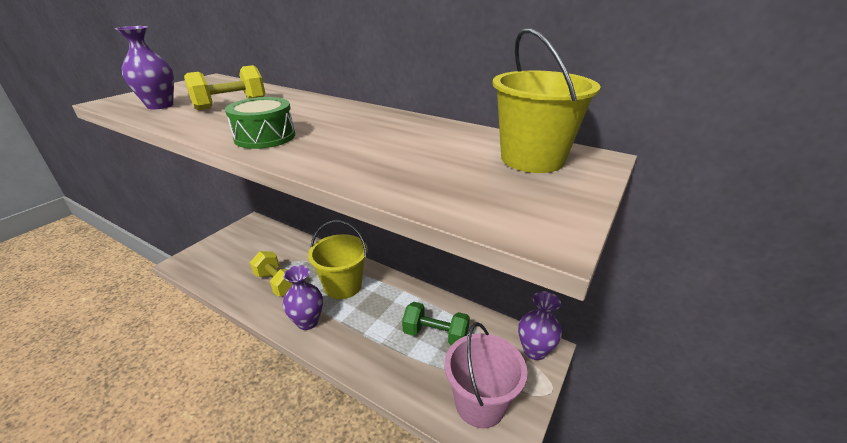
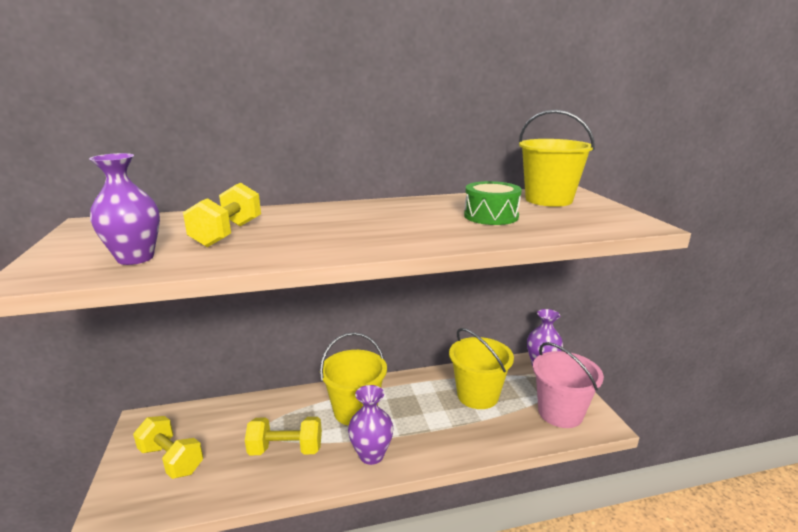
camera: 45 degrees left, 10 degrees down
(232, 252) = (171, 460): none -> yellow dumbbell
(265, 137) = (359, 241): green drum -> green drum (491, 216)
(435, 335) = (477, 395): green dumbbell -> yellow bucket

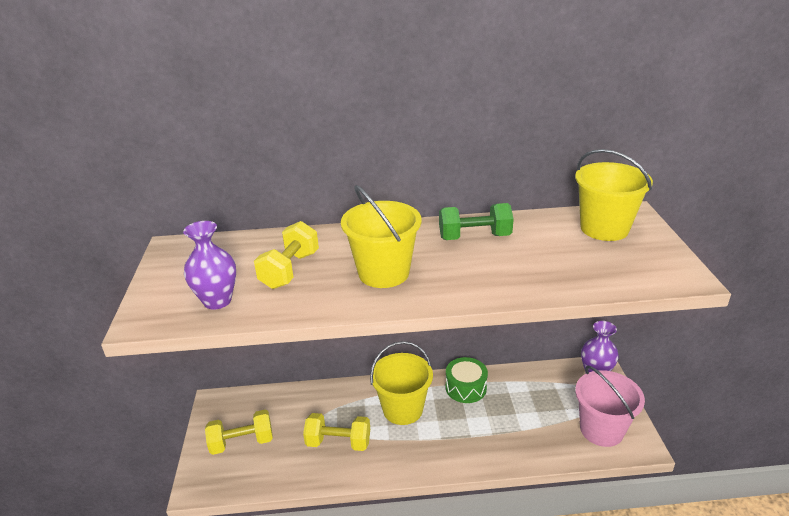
camera: 10 degrees right, 10 degrees up
(171, 460) = (242, 442): yellow dumbbell -> yellow dumbbell turned 60 degrees counterclockwise
(371, 455) = (413, 455): purple vase -> none
(425, 208) = (474, 237): none -> green dumbbell
(477, 395) = (522, 403): yellow bucket -> yellow bucket (383, 273)
(491, 216) = (536, 255): green drum -> green drum (466, 387)

